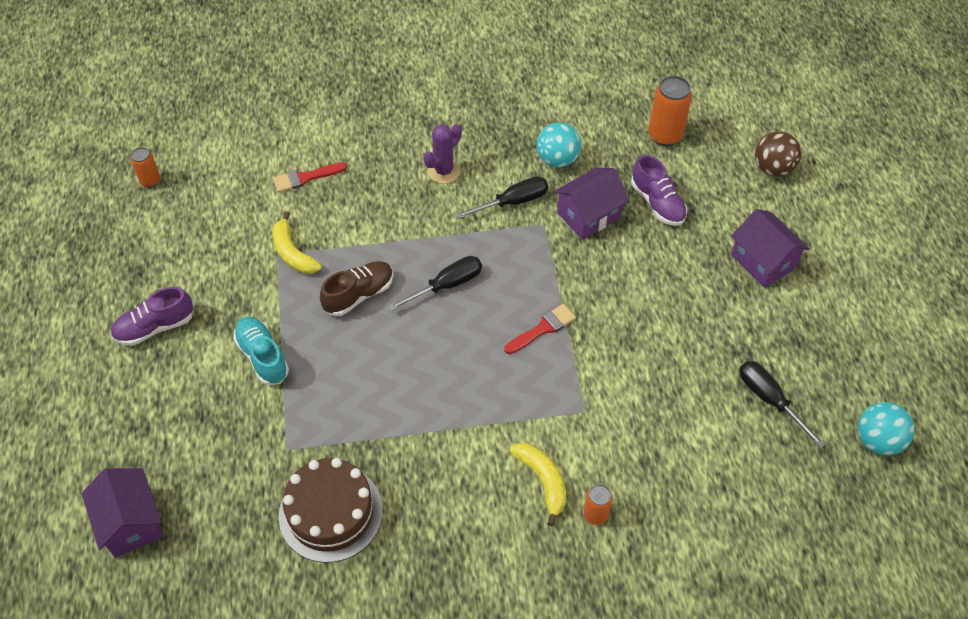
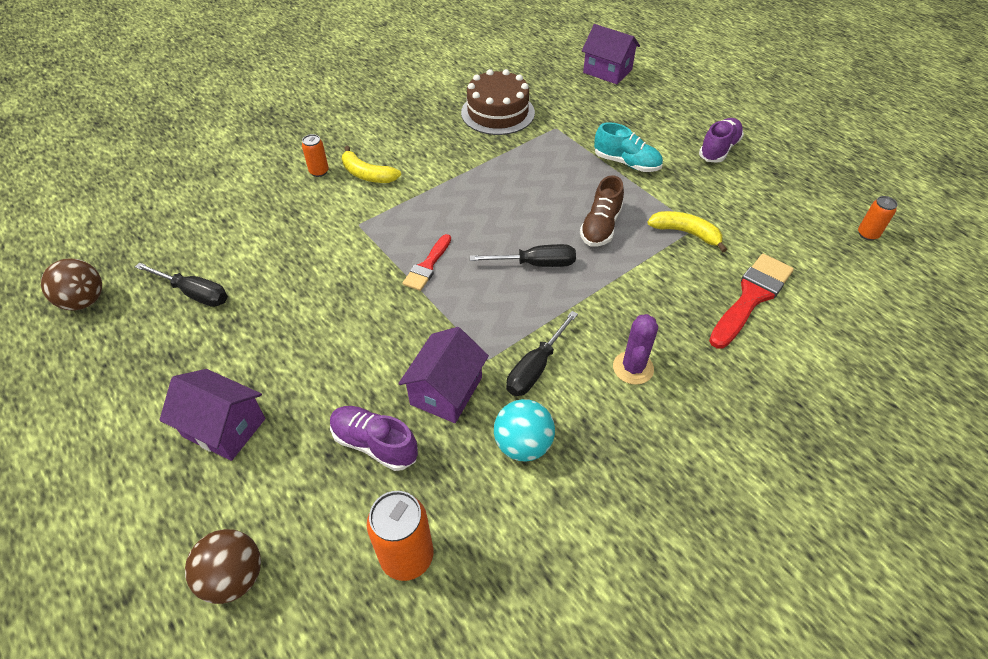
camera: 150 degrees right, 5 degrees down
(305, 178) = (751, 297): red brush -> red brush, size x1.66
(447, 285) = (536, 264): black screwdriver -> black screwdriver turned 120 degrees counterclockwise
(877, 440) = (84, 301): turquoise ball -> brown ball

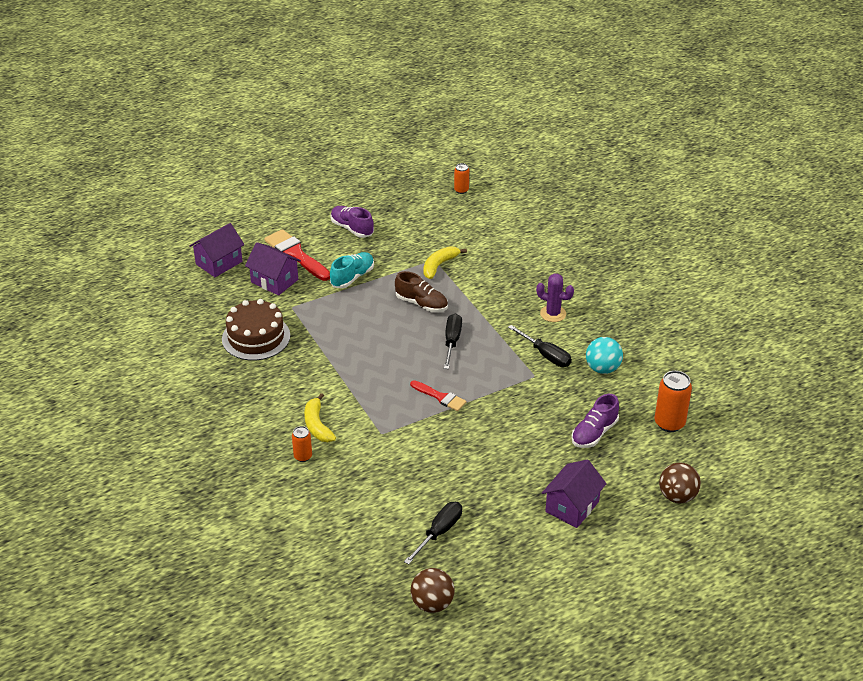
camera: 80 degrees left, 10 degrees down
(367, 174) = (317, 425): yellow banana -> yellow banana turned 120 degrees clockwise
(446, 391) = (558, 397): purple house -> purple house (274, 281)
(751, 297) = (505, 252): red brush -> red brush (296, 254)

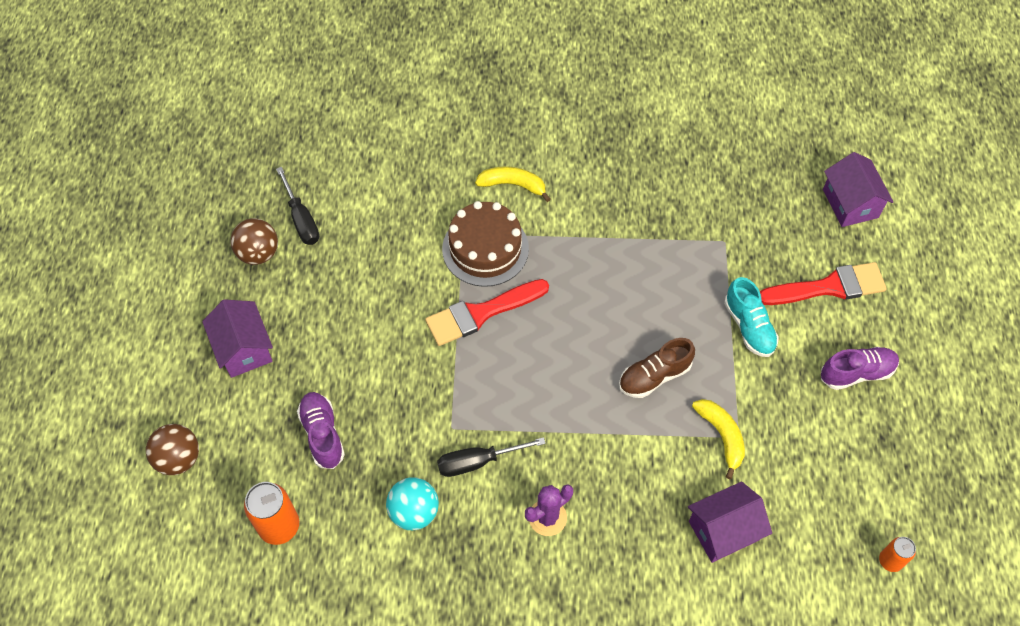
camera: 120 degrees right, 20 degrees up
(256, 337) = (688, 187): brown cake -> brown cake (485, 248)
(274, 281) = (784, 244): purple house -> purple house (723, 530)
(303, 456) = (477, 156): orange can -> none
(432, 604) = (229, 175): brown ball -> brown ball (258, 253)
(440, 397) = (481, 313): red brush -> red brush, size x1.66
(452, 341) = (565, 373): black screwdriver -> none

